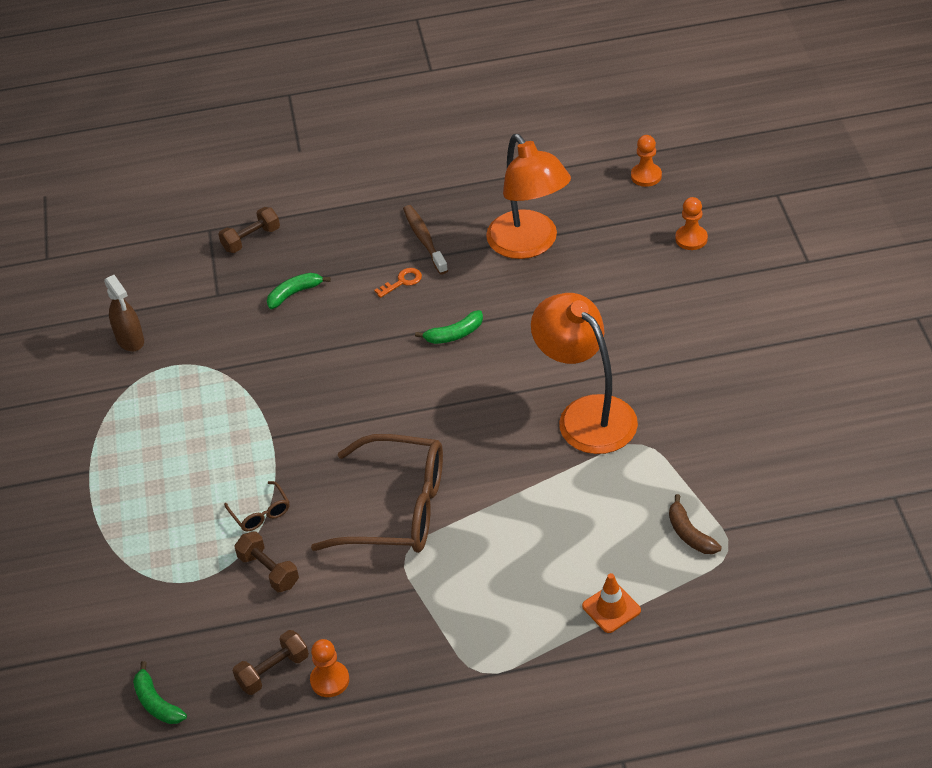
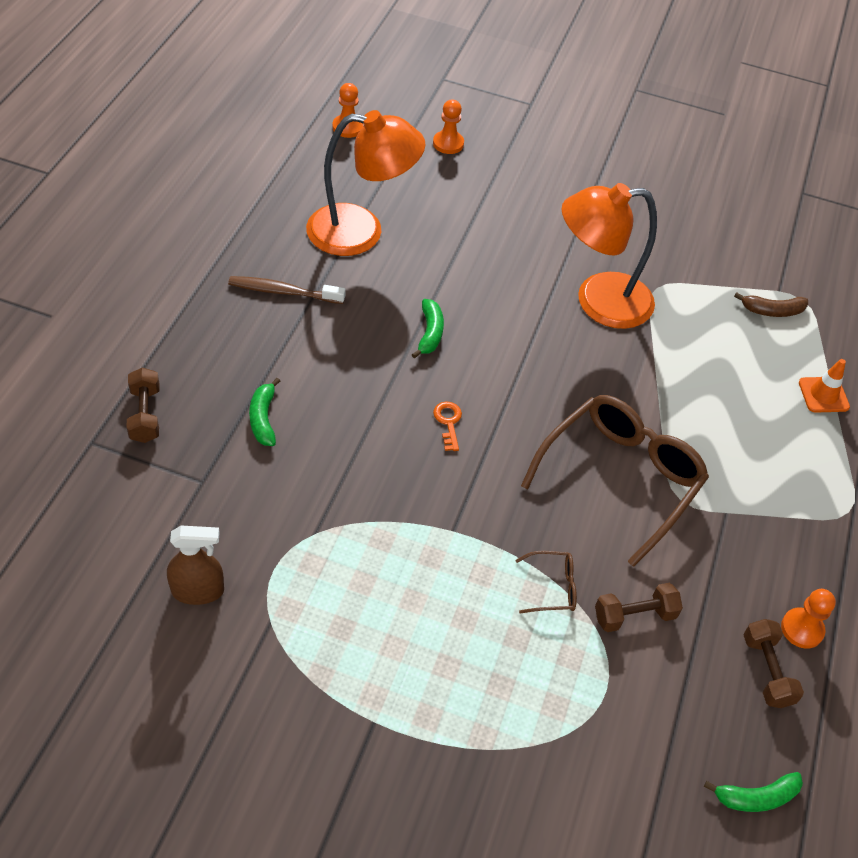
camera: 70 degrees left, 5 degrees up
(402, 282) = (326, 334): orange key -> orange key (448, 422)

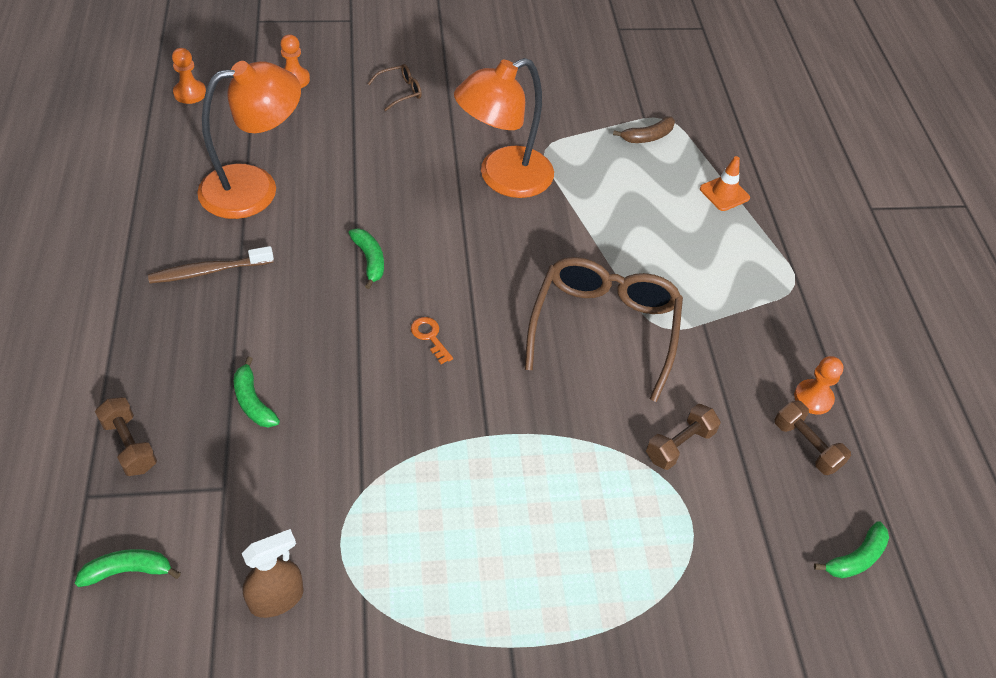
camera: 25 degrees left, 0 degrees up
(93, 516) = (128, 571): none -> green banana
(552, 587) = (599, 450): brown glasses -> brown glasses (400, 92)

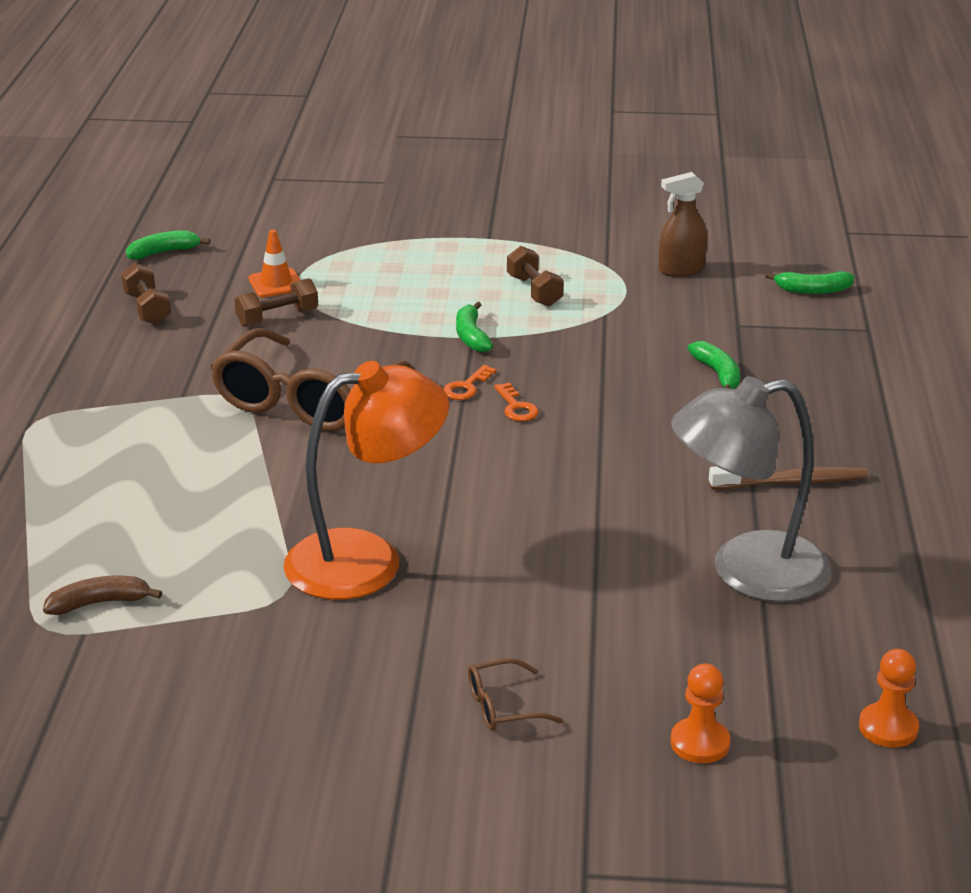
camera: 165 degrees left, 20 degrees down
(130, 445) = (838, 355): brown dumbbell -> brown dumbbell (534, 291)
(255, 188) = (746, 572): orange lamp -> grey lamp
(369, 260) = (581, 479): green banana -> green banana (471, 336)
(477, 359) = (466, 387): none -> orange key
(724, 193) = (40, 519): orange traffic cone -> orange traffic cone (276, 283)
(813, 398) = (108, 336): orange pawn -> none

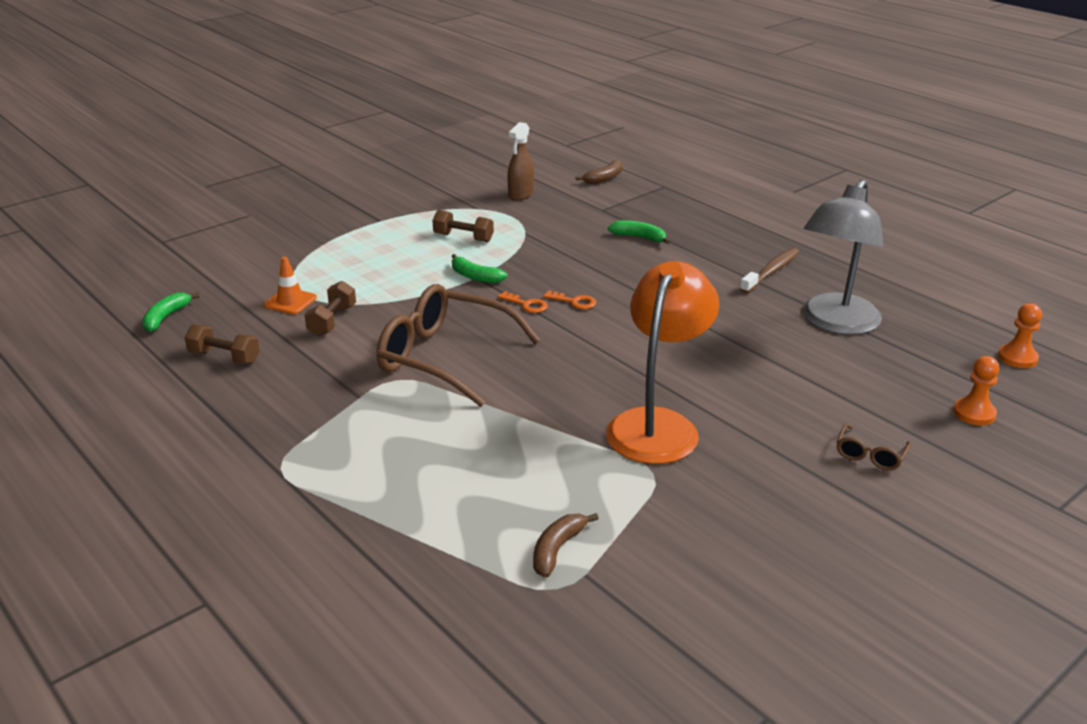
camera: 45 degrees left, 0 degrees up
(306, 399) = (446, 358): brown glasses -> brown glasses turned 135 degrees clockwise
(466, 387) = (526, 305): orange key -> orange key turned 45 degrees counterclockwise
(813, 290) = (604, 178): green banana -> brown banana

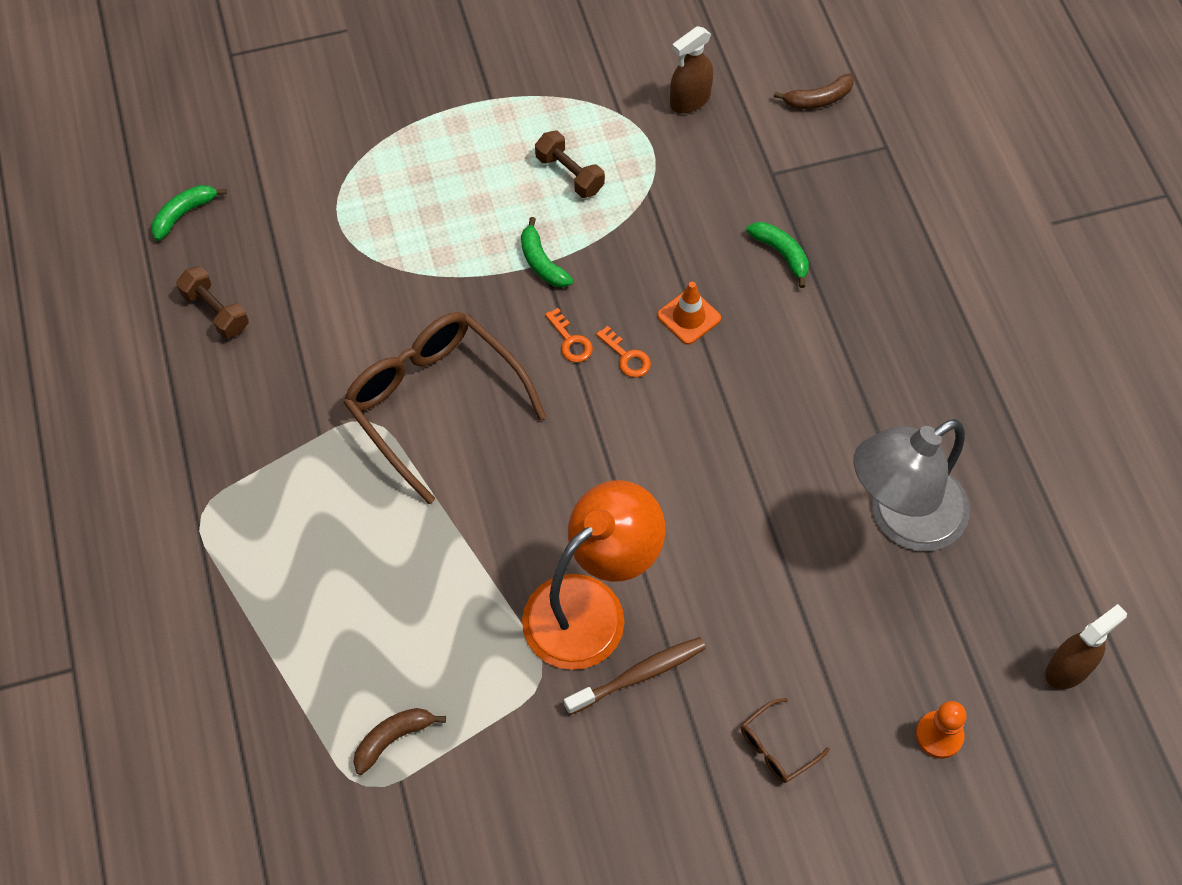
camera: 25 degrees right, 30 degrees up
(290, 301) = (320, 233): orange traffic cone -> orange traffic cone (689, 317)
(332, 321) = (348, 288): brown dumbbell -> none
(771, 271) = (896, 389): brown toothbrush -> brown toothbrush (639, 675)
(1017, 358) = (1068, 668): orange pawn -> brown spray bottle

